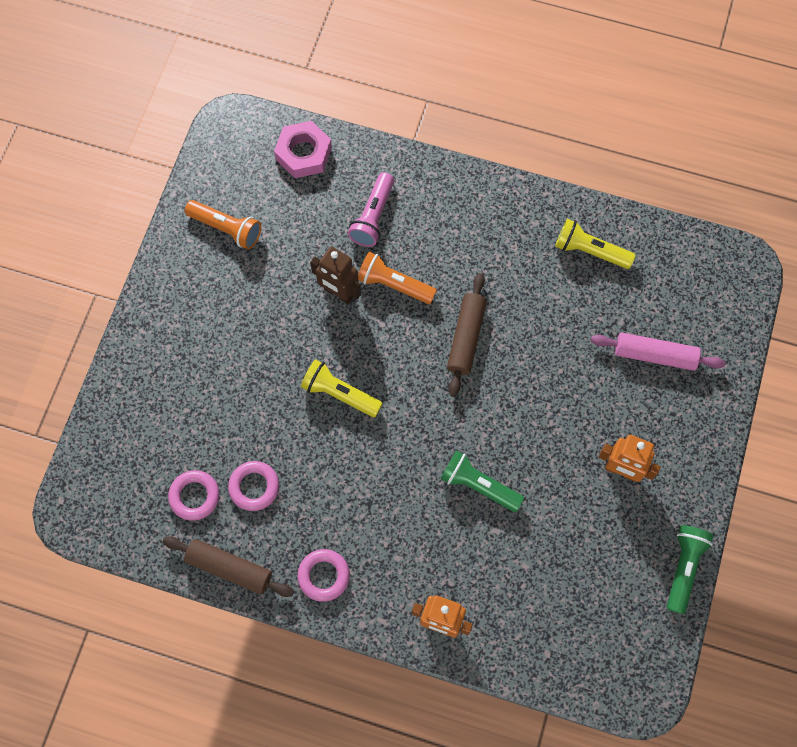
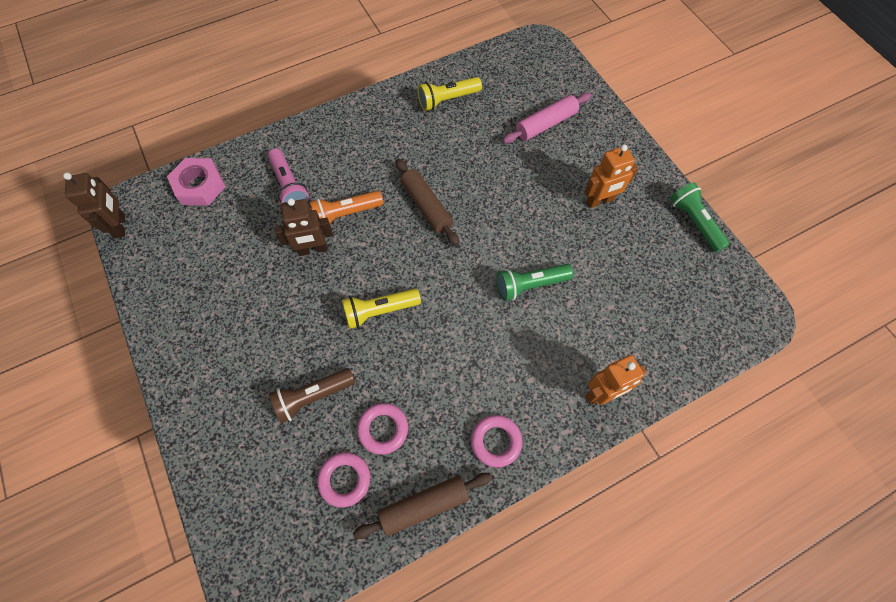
camera: 45 degrees left, 5 degrees down
(214, 138) = (120, 226): none -> brown robot
(227, 229) = (187, 275): orange flashlight -> none
(228, 414) = (312, 397): none -> brown flashlight

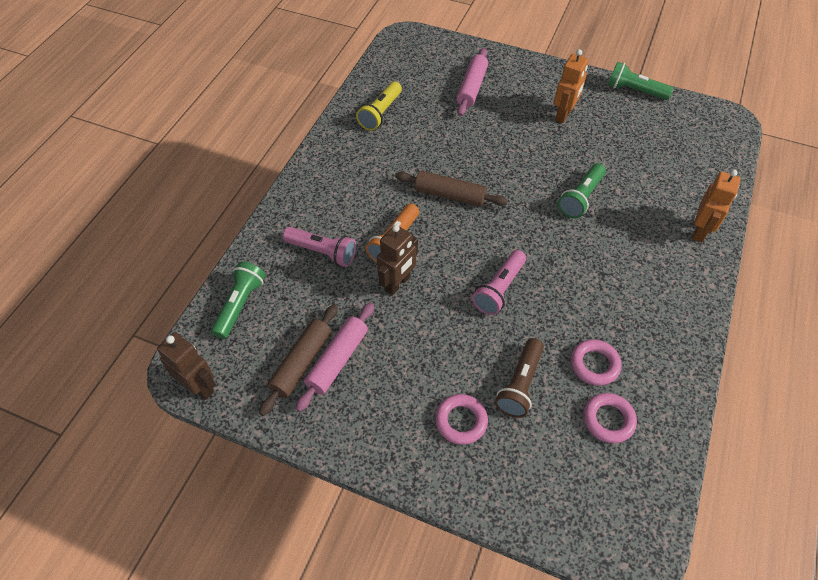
camera: 40 degrees left, 10 degrees down
(199, 186) = (240, 304): pink nut -> green flashlight
(216, 275) = (337, 360): none -> pink rolling pin
(379, 311) = (499, 289): yellow flashlight -> pink flashlight
(424, 505) = (678, 390): brown rolling pin -> brown rolling pin (301, 363)
(496, 441) = (673, 311): pink ring -> pink ring (461, 421)

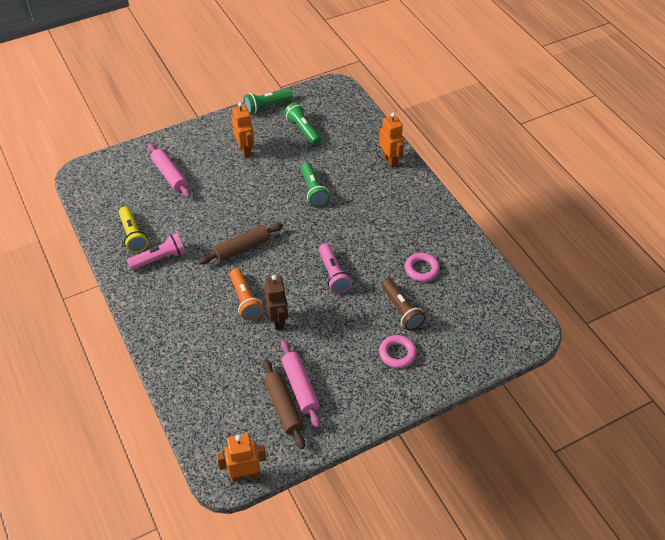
camera: 50 degrees left, 5 degrees down
(199, 386) = (245, 474): brown robot -> orange robot
(240, 304) = (205, 414): green flashlight -> green flashlight (303, 129)
(323, 252) = (212, 343): pink flashlight -> pink flashlight (160, 258)
(608, 420) = (457, 288): pink ring -> none

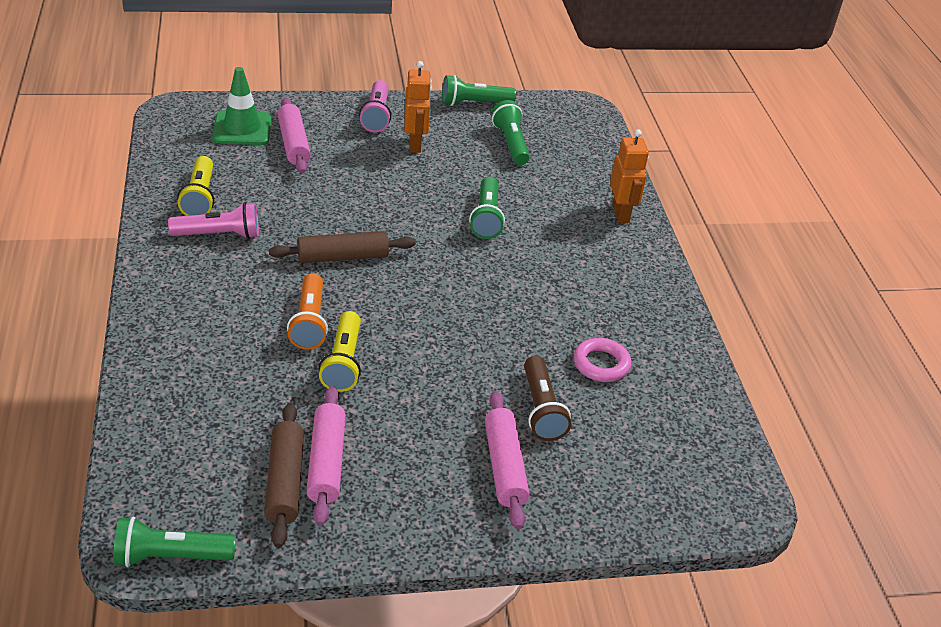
camera: 15 degrees right, 10 degrees down
(131, 174) = (242, 128): none -> green traffic cone
(245, 474) = (170, 556): orange robot -> green flashlight
(278, 320) = (343, 363): brown robot -> yellow flashlight
(333, 275) = (460, 330): pink flashlight -> pink flashlight (376, 116)
(397, 353) = (504, 466): pink ring -> pink rolling pin

